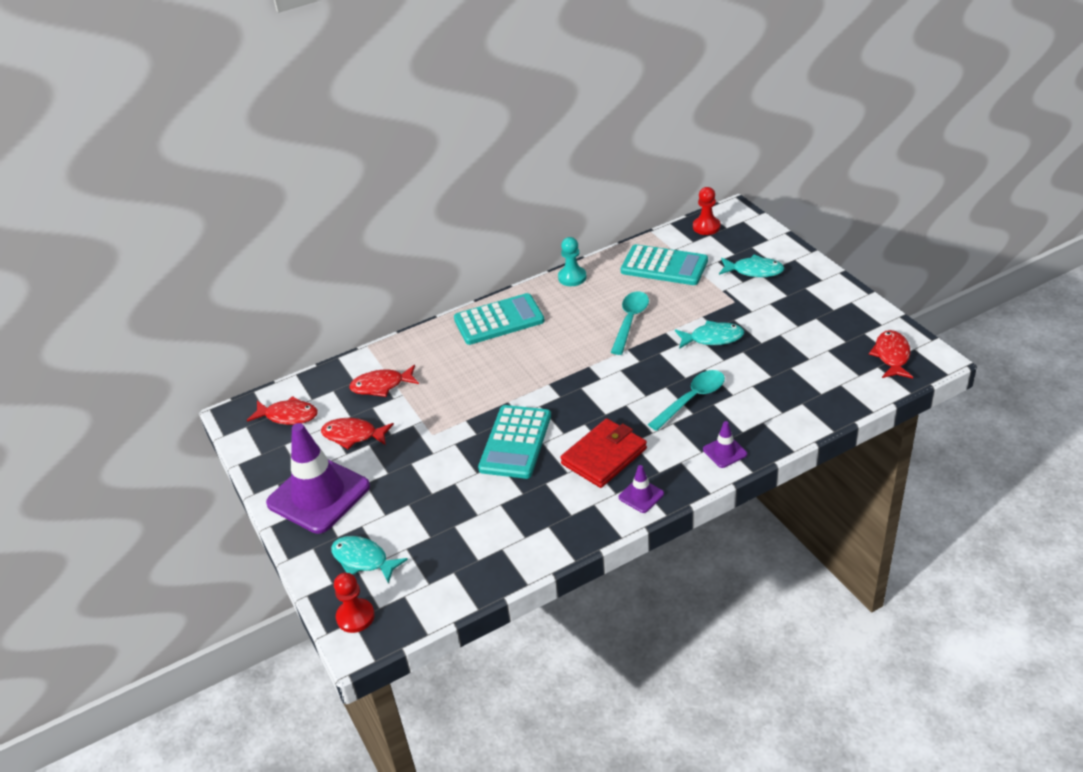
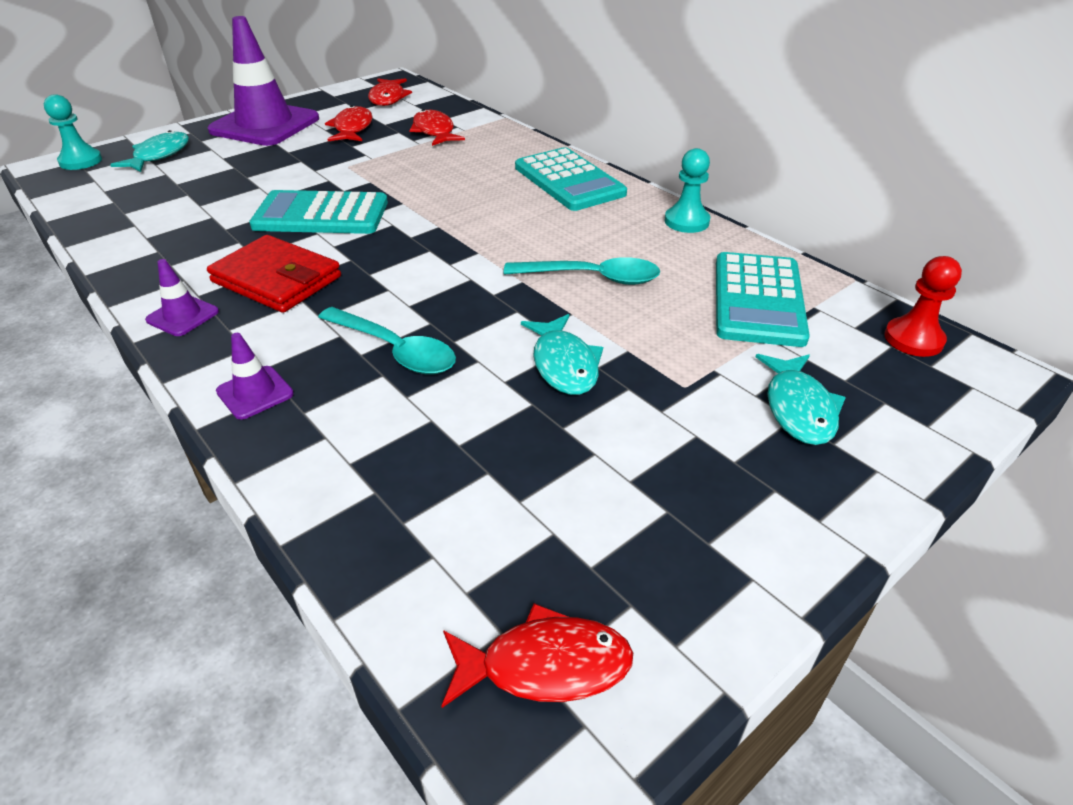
camera: 75 degrees right, 0 degrees up
(355, 617) = (81, 161): red pawn -> turquoise pawn

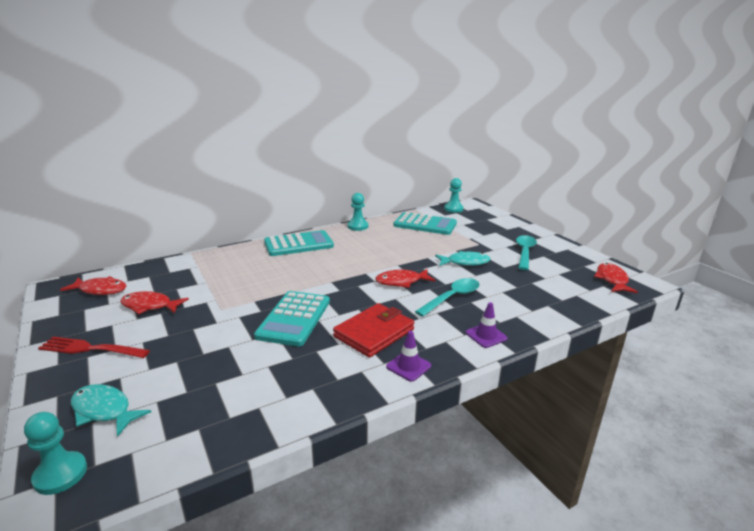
camera: 80 degrees left, 15 degrees down
(265, 125) = (91, 349): purple traffic cone -> red fork
(434, 131) = (190, 275): red fish -> red fish (401, 282)
(591, 278) = (400, 250): turquoise spoon -> turquoise spoon (524, 252)
(798, 408) = (490, 230): turquoise fish -> none
(913, 339) = (453, 209): red pawn -> turquoise pawn

